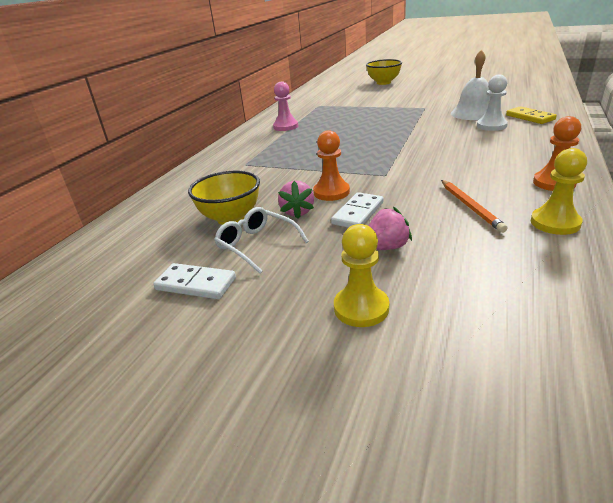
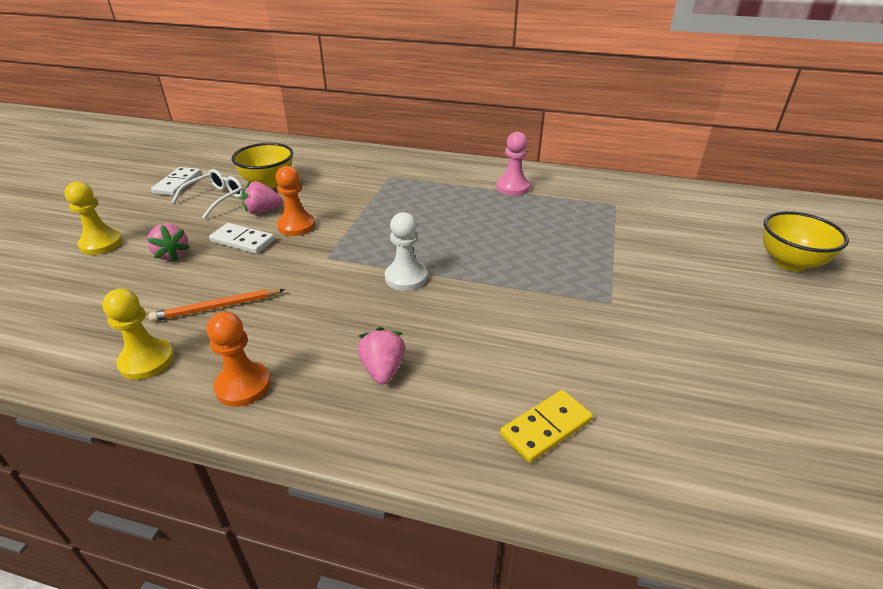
camera: 80 degrees right, 5 degrees up
(473, 113) = (576, 355): white bell -> none
(491, 126) = (496, 366): white pawn -> white pawn (406, 277)
(511, 148) = (383, 370): none -> pink strawberry

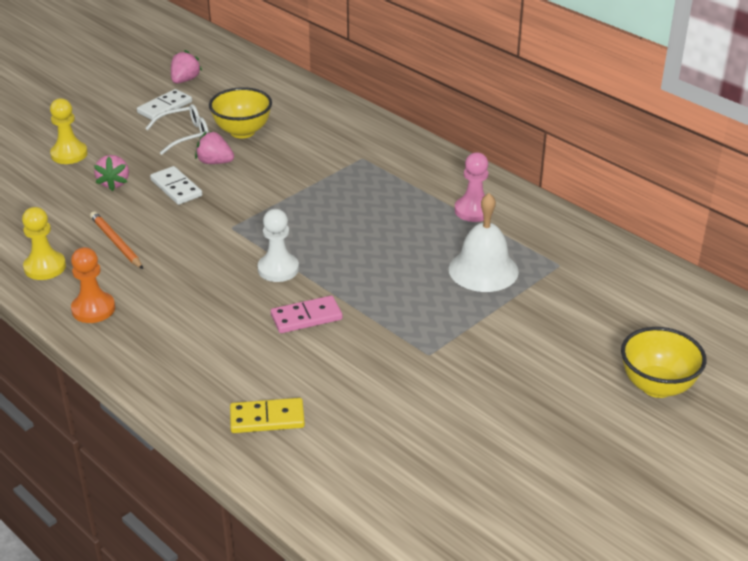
camera: 30 degrees right, 0 degrees up
(217, 307) = (116, 243): orange pencil -> orange pencil turned 45 degrees clockwise
(296, 226) = (231, 187): orange pawn -> none
(383, 370) = (193, 335): pink strawberry -> pink strawberry (185, 80)
(475, 310) = (306, 317): none -> pink domino
(570, 224) = (483, 270): none -> white bell

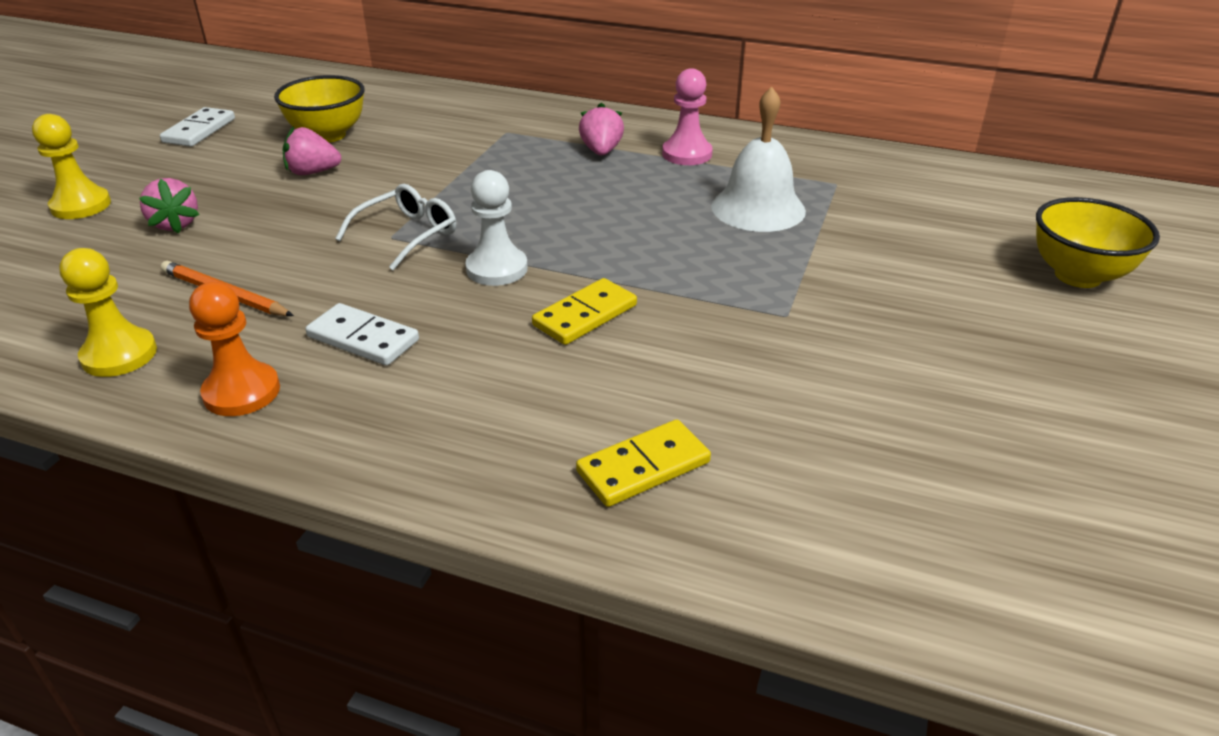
camera: 25 degrees left, 0 degrees up
(176, 188) = (276, 210): white domino -> white domino (363, 338)
(185, 80) = (210, 100): pink strawberry -> pink strawberry (601, 151)
(185, 135) = (249, 153): white glasses -> white glasses (408, 235)
(306, 317) = (585, 315): pink domino -> yellow domino

